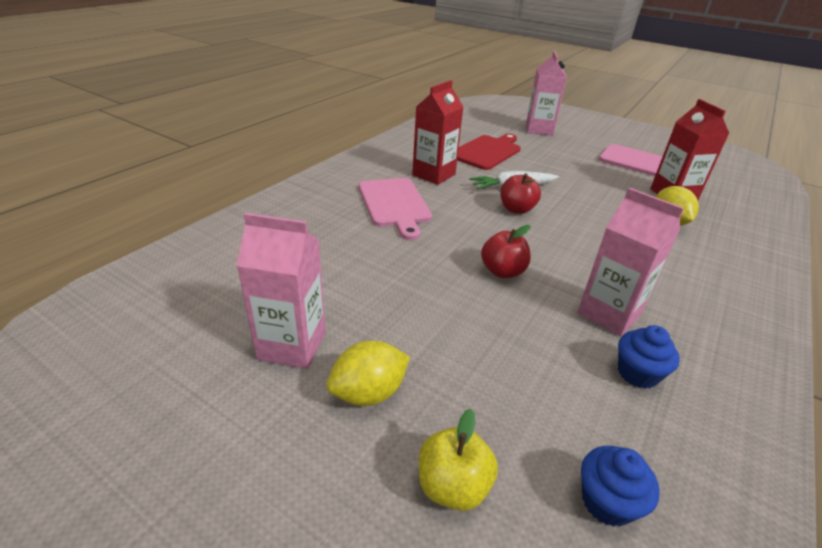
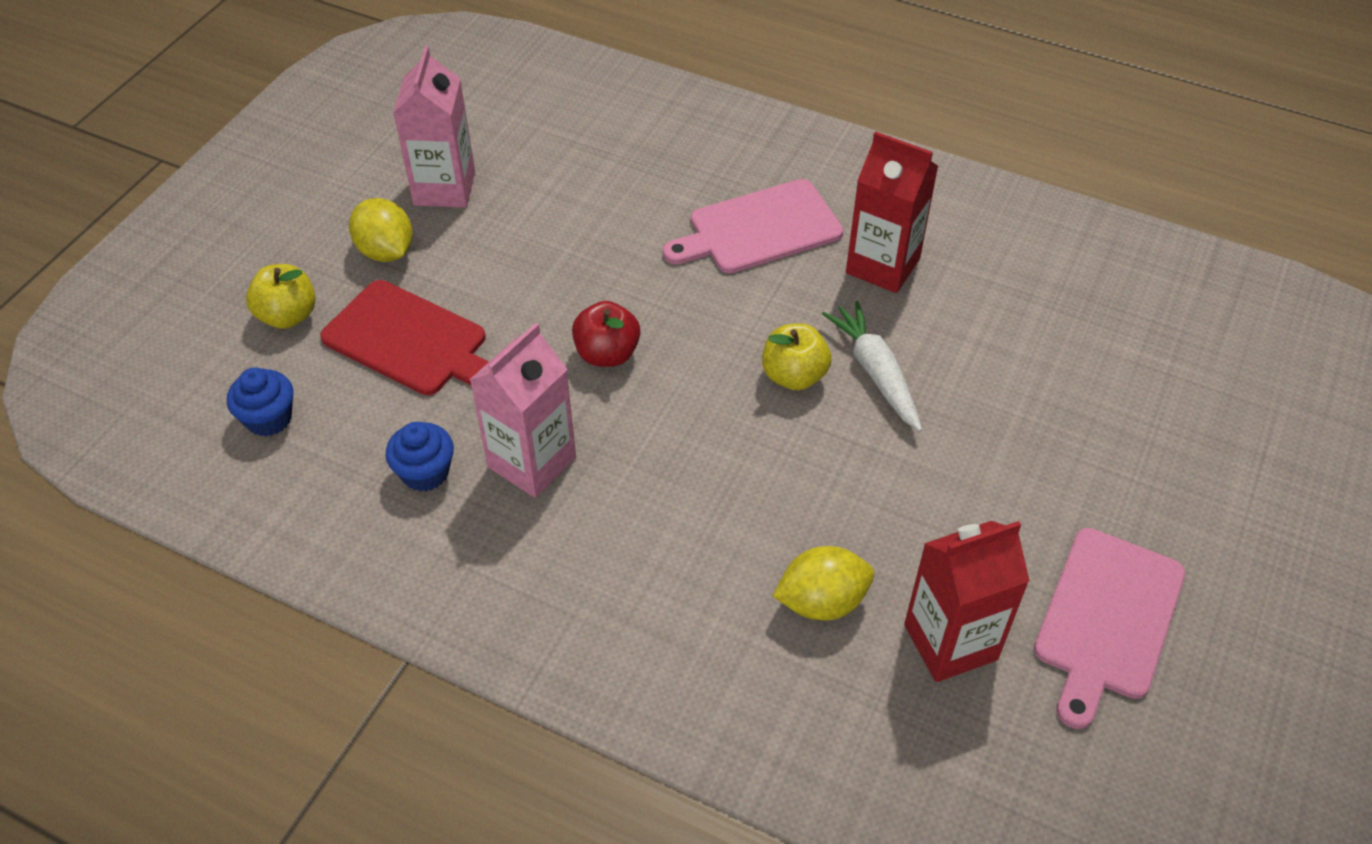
camera: 85 degrees right, 15 degrees up
(487, 152) = (1026, 337): red cutting board -> red cutting board (410, 341)
(516, 209) = (794, 376): red apple -> yellow apple
(539, 129) = (1216, 433): pink carton -> none

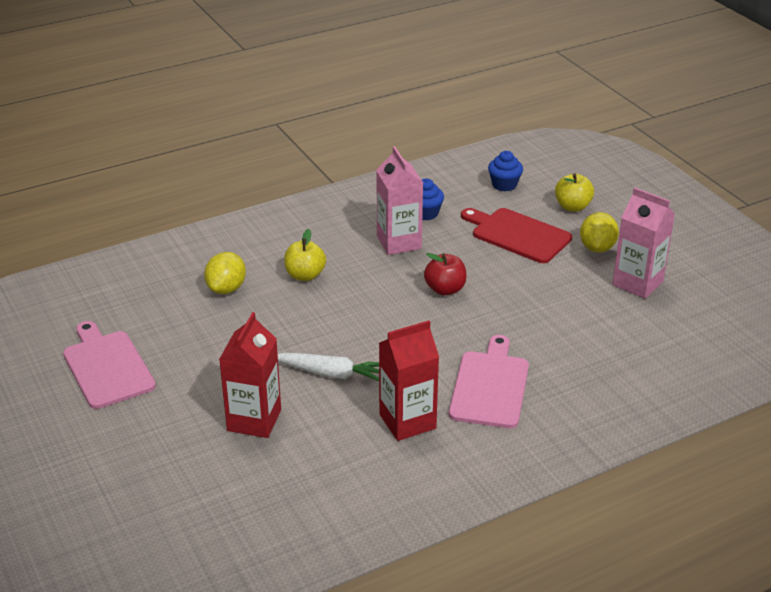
camera: 125 degrees right, 15 degrees down
(386, 251) = (597, 248): yellow lemon -> yellow lemon turned 75 degrees counterclockwise
(410, 341) = (518, 234): red cutting board -> red cutting board turned 60 degrees clockwise
(794, 376) = (362, 343): yellow apple -> yellow apple (305, 275)
(950, 642) = (161, 314): red carton -> red carton (254, 420)

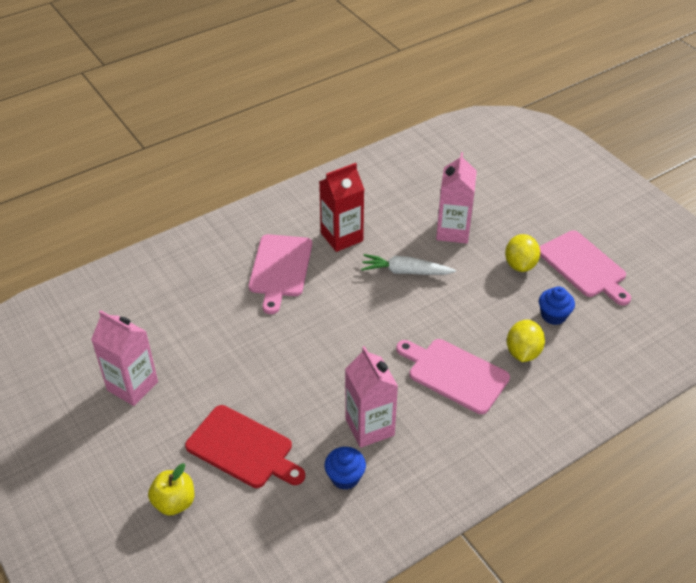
camera: 175 degrees right, 10 degrees up
(254, 420) = (453, 231): red carton -> pink carton
(305, 275) = (454, 374): yellow apple -> pink cutting board
(445, 289) = (319, 365): red apple -> none
(504, 185) = (251, 540): blue cupcake -> blue cupcake (553, 315)
(597, 248) = (161, 434): yellow lemon -> yellow lemon (520, 265)

